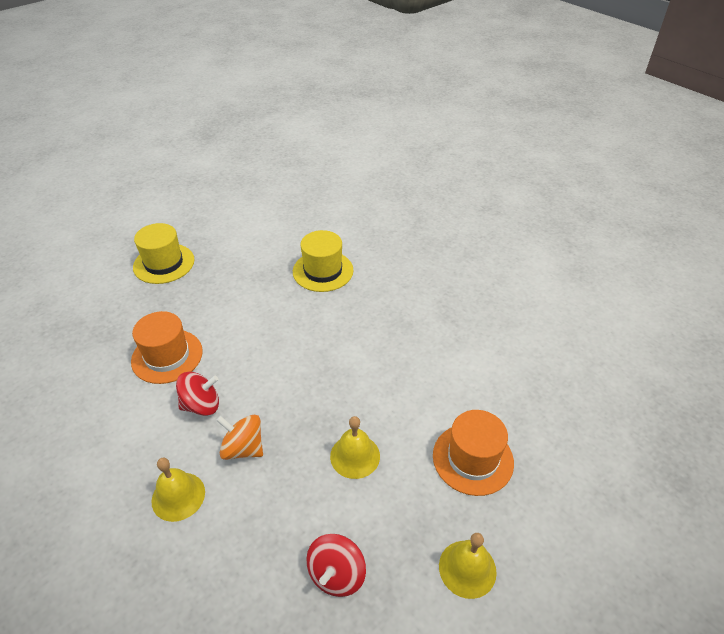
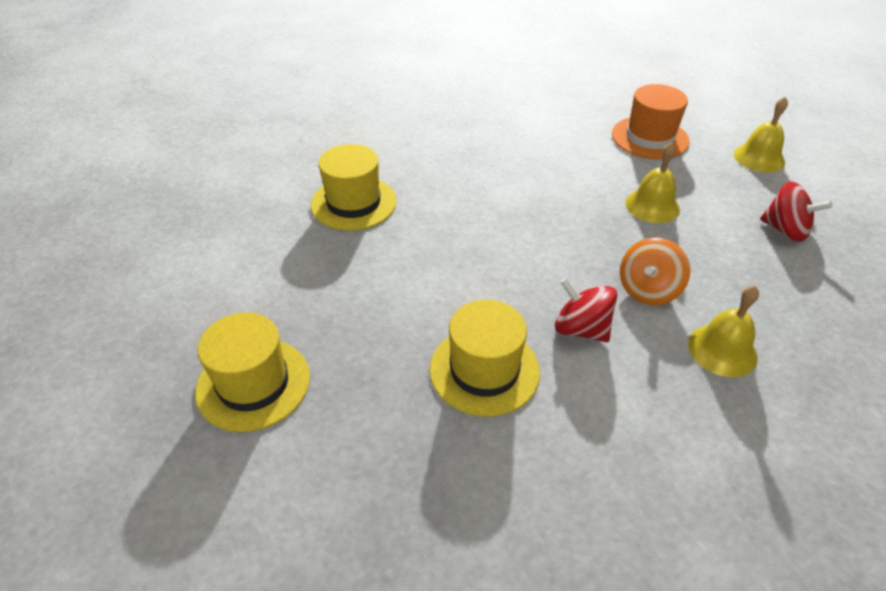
camera: 80 degrees left, 0 degrees up
(167, 356) = (484, 370): orange hat -> yellow hat
(201, 405) = (581, 329): red spinning top -> red spinning top turned 45 degrees counterclockwise

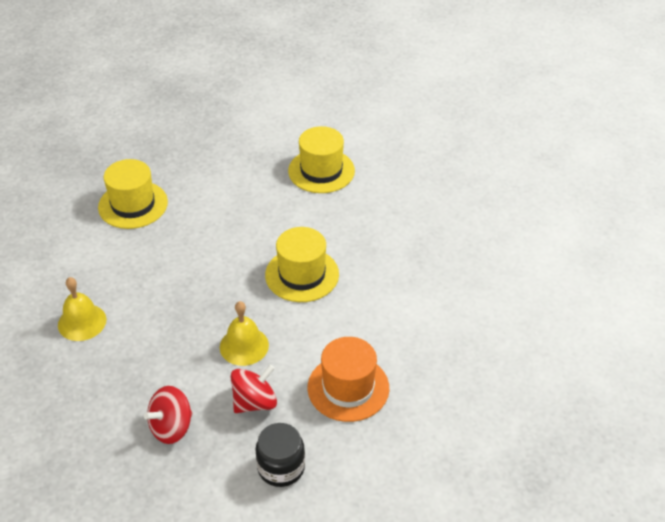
camera: 105 degrees right, 0 degrees up
(253, 384) = (175, 117): yellow hat -> yellow hat (302, 275)
(581, 329) = (139, 257): red spinning top -> red spinning top (254, 402)
(648, 290) = (154, 304): orange spinning top -> none
(759, 158) = (281, 467): yellow bell -> black jar

